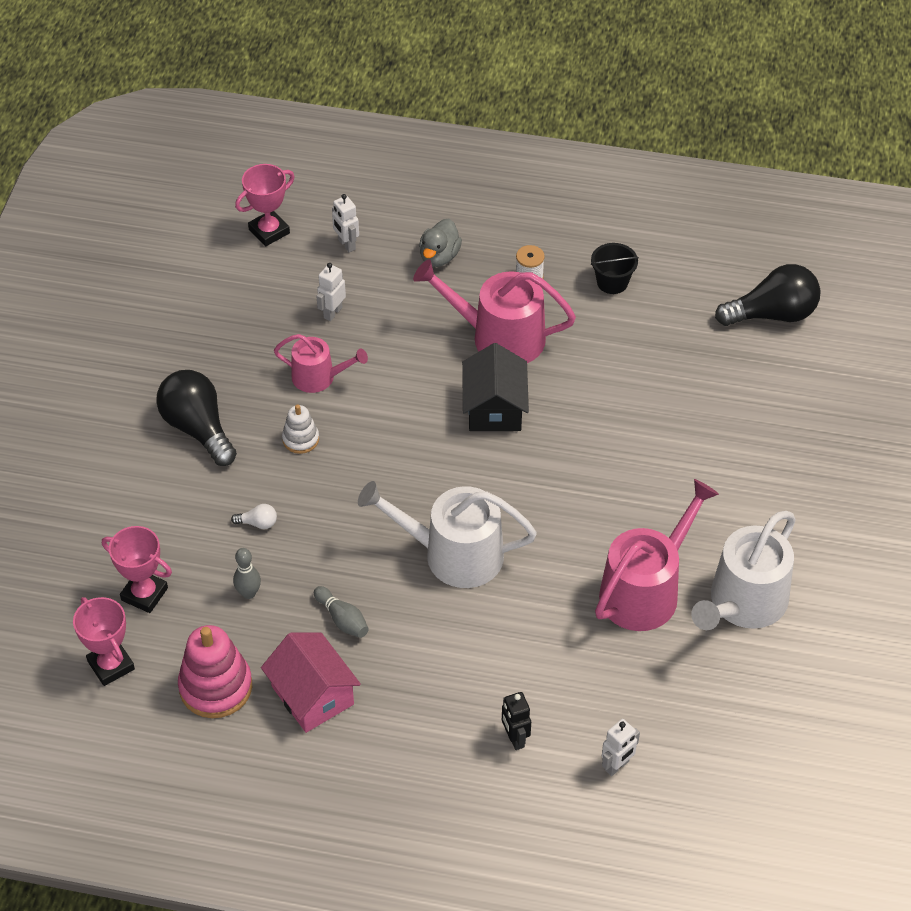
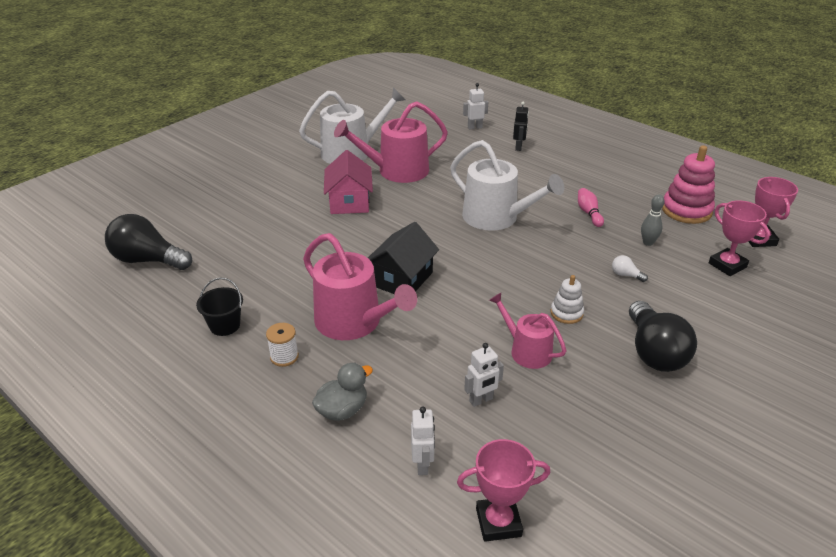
camera: 150 degrees left, 15 degrees down
(312, 695) = (624, 190): pink house -> pink house (349, 202)
(342, 619) = (589, 213): grey bowling pin -> pink bowling pin

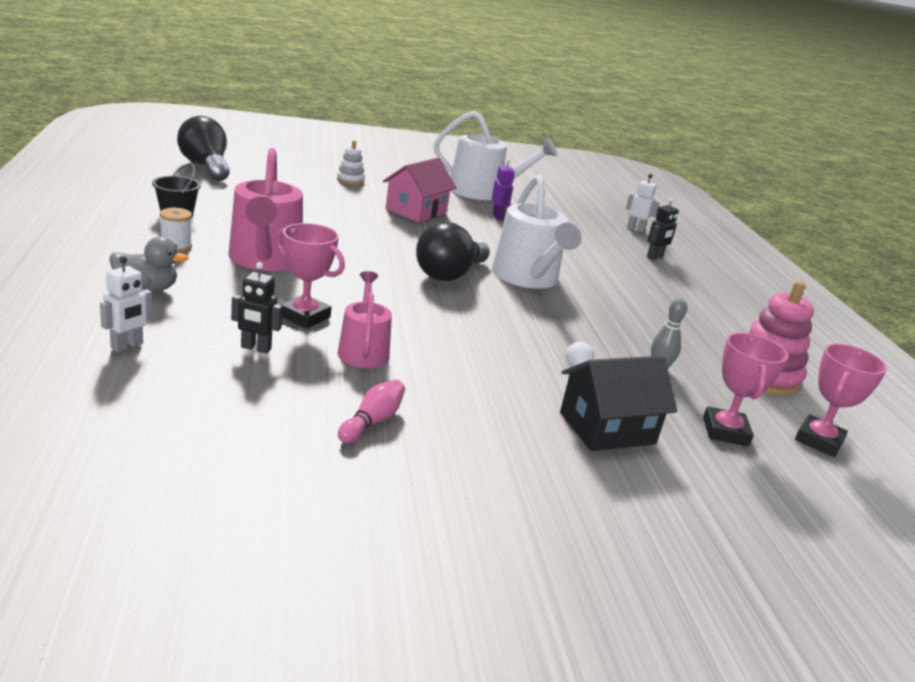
camera: 35 degrees right, 10 degrees down
(397, 171) = (498, 216): pink watering can -> purple robot
(402, 279) = (358, 262): black house -> black house (607, 428)
(481, 400) = (255, 348): white robot -> black robot
(498, 522) = (98, 408): pink trophy -> pink trophy (305, 316)
(566, 313) = (457, 355): white stacking toy -> white stacking toy (350, 180)
(589, 213) = (635, 321): pink bowling pin -> pink bowling pin (372, 421)
(654, 352) = (487, 425): black light bulb -> black light bulb (450, 274)

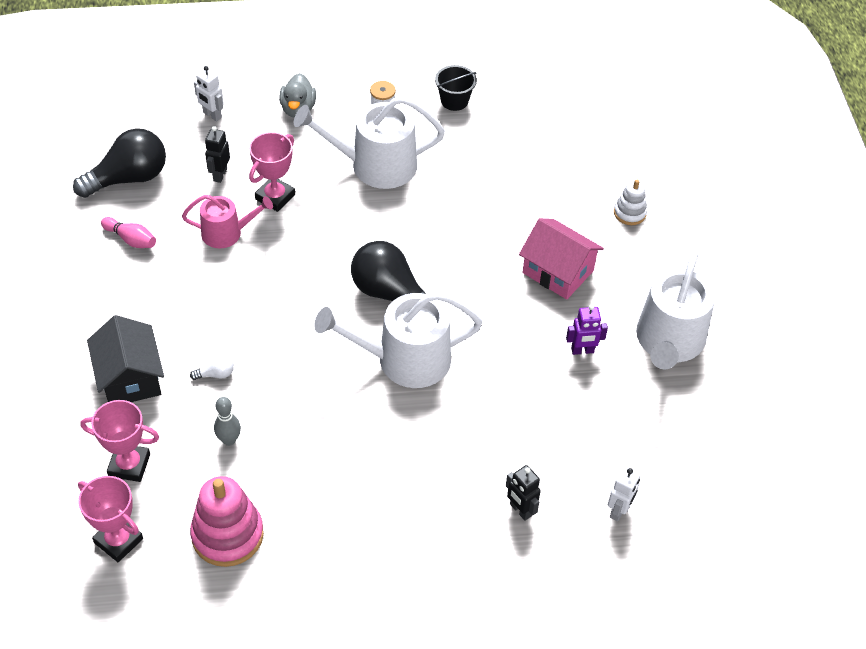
camera: 95 degrees right, 25 degrees up
(205, 167) = (596, 100): black light bulb -> black light bulb (128, 178)
(265, 260) = (375, 165): pink watering can -> white watering can

